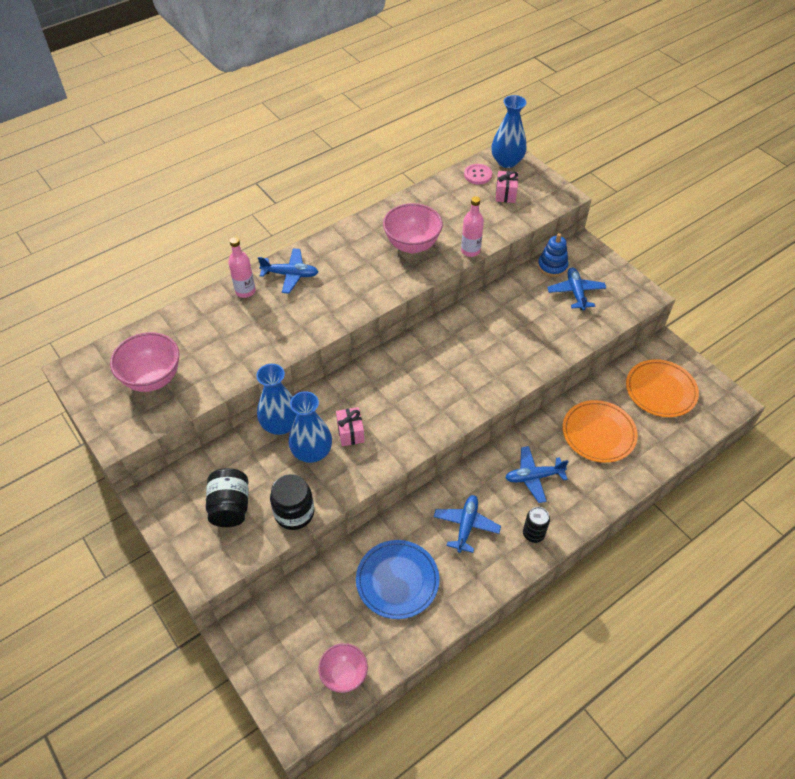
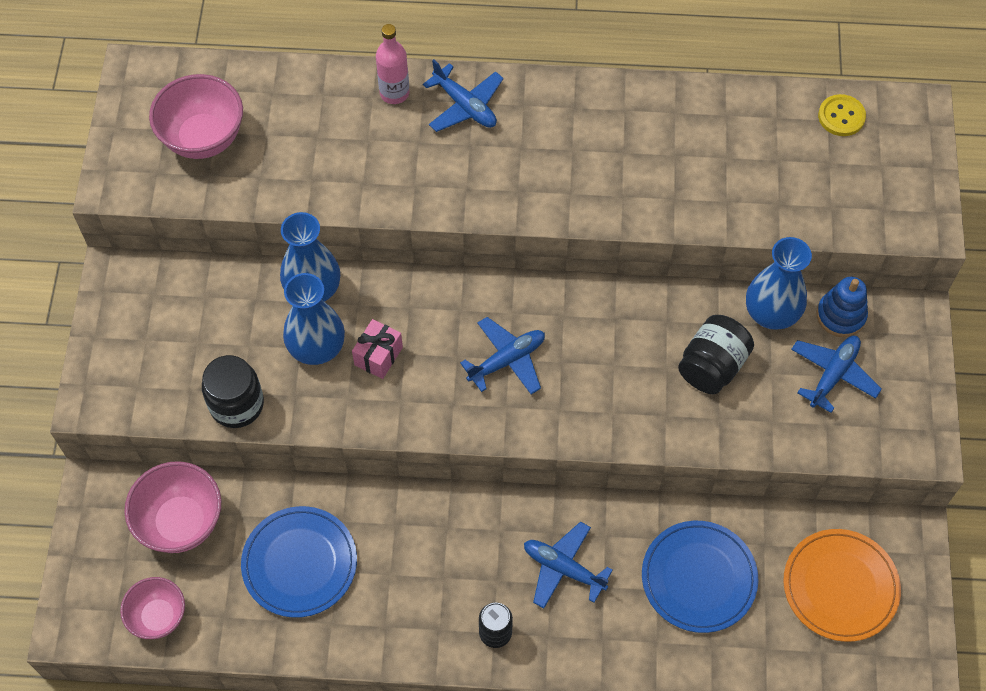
camera: 40 degrees right, 10 degrees up
(230, 507) = (180, 347): black jar -> black jar (712, 366)
(412, 245) = (650, 164): pink bowl -> pink bowl (181, 522)
(466, 526) = (430, 563): blue plane -> blue plane (507, 360)
(470, 251) = (716, 223): pink bottle -> none
(478, 175) = (841, 116): pink button -> yellow button
(505, 194) = (849, 171): pink gift -> none
(507, 161) = (904, 121): blue vase -> blue vase (771, 313)
(598, 433) = (699, 578): orange plate -> blue plate

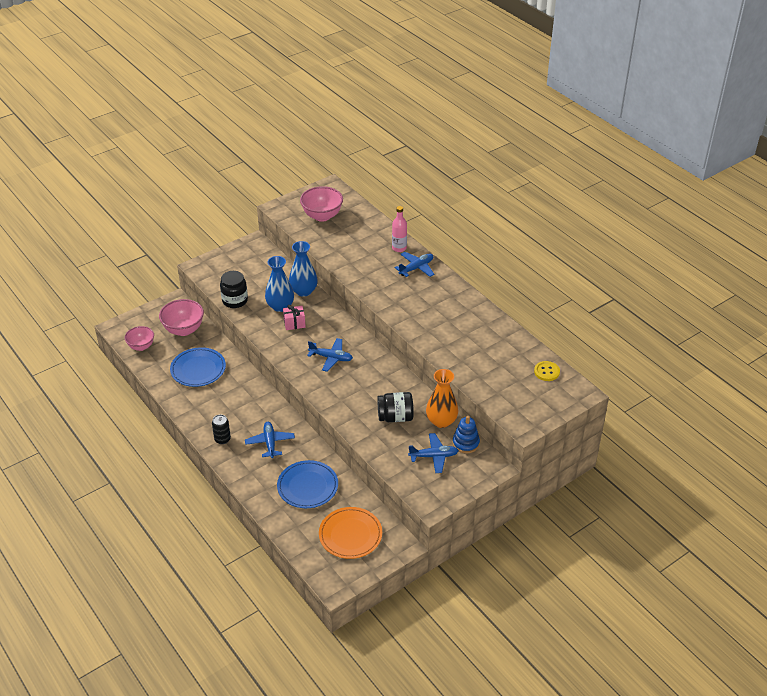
camera: 50 degrees right, 20 degrees down
(465, 106) = (416, 268): blue plane -> blue plane turned 135 degrees counterclockwise
(771, 313) = (441, 421): blue vase -> orange vase

